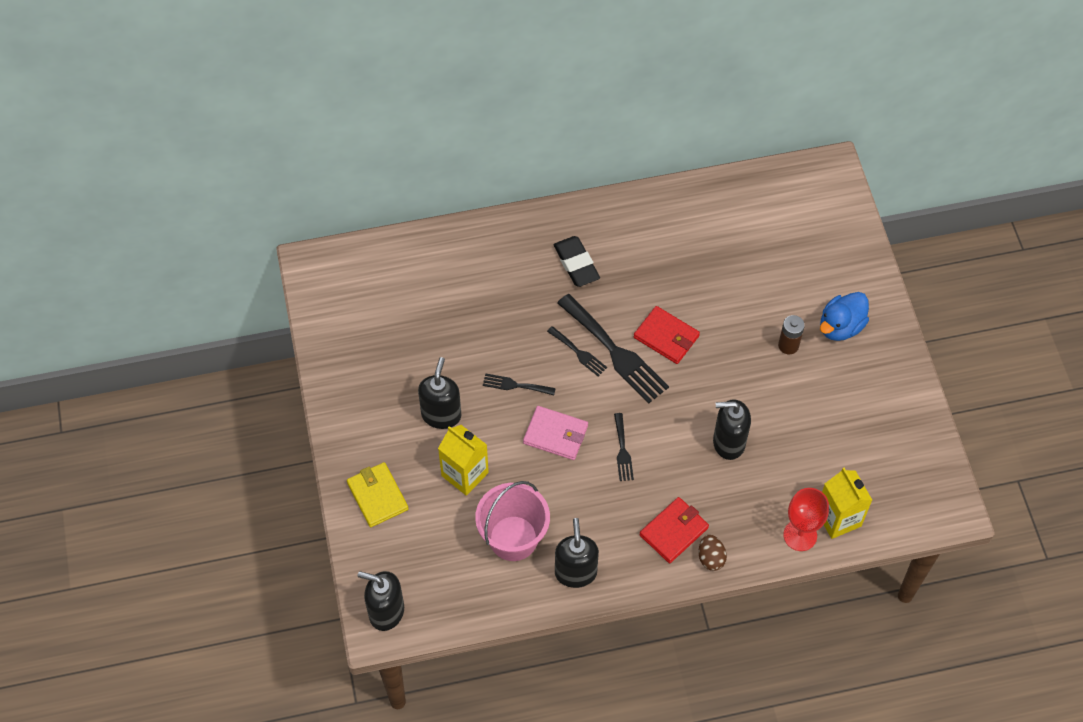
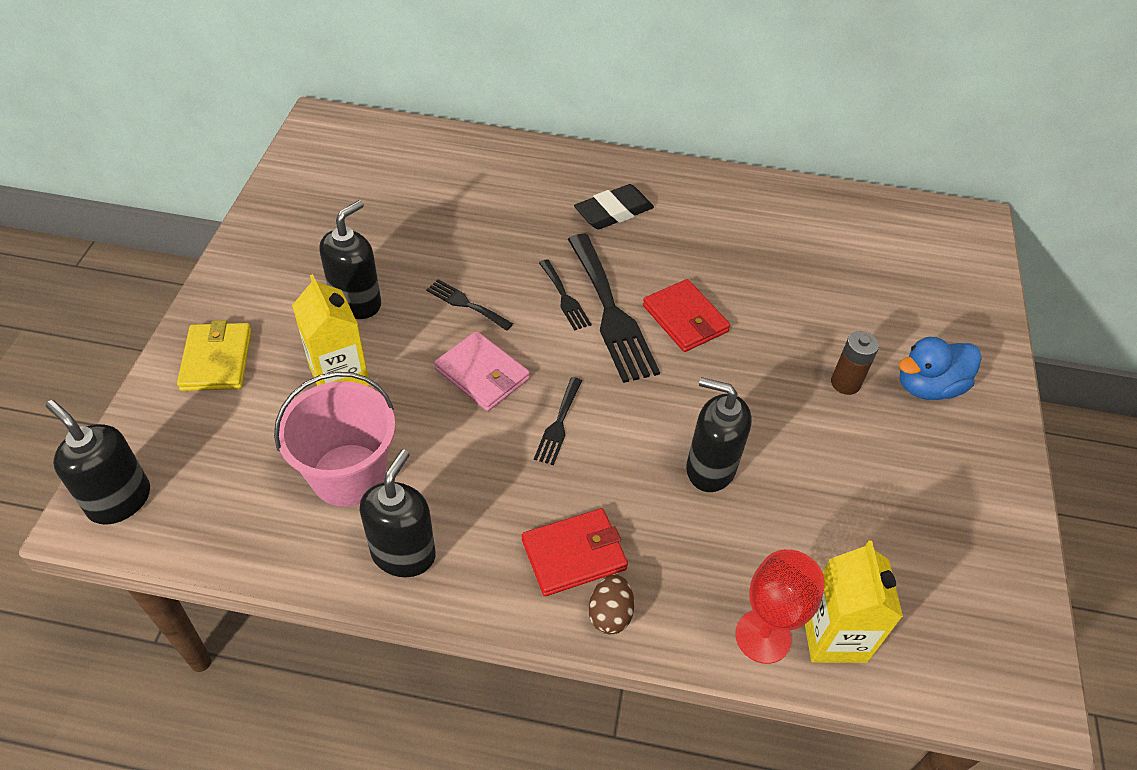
camera: 20 degrees right, 10 degrees down
(576, 264) = (613, 212): black eraser -> black eraser turned 60 degrees clockwise

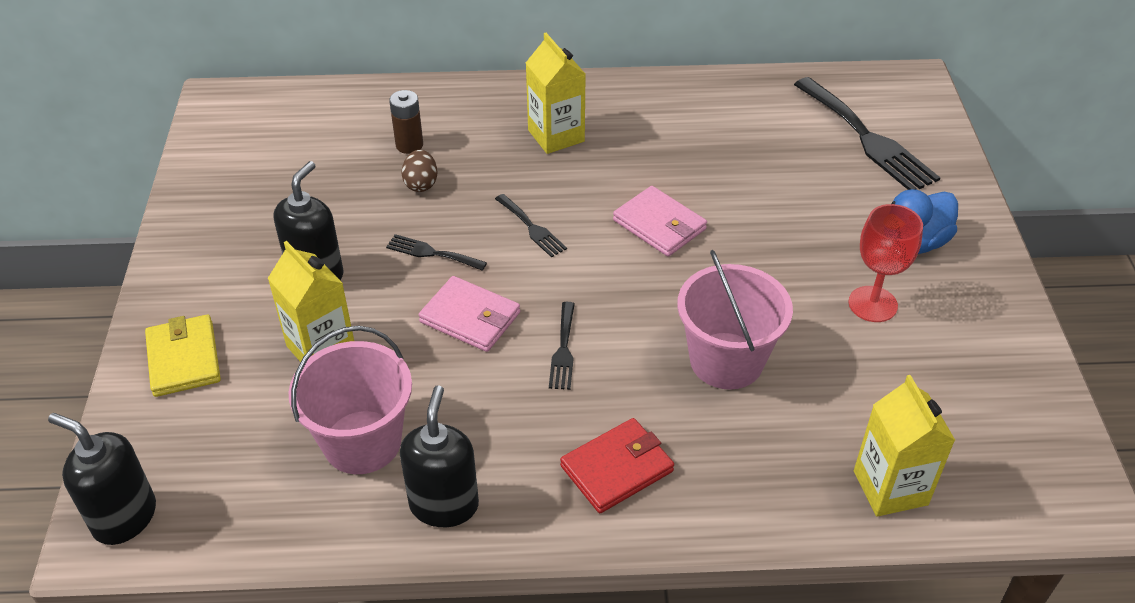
camera: 10 degrees left, 5 degrees down
(610, 614) = (669, 516): brown egg -> brown egg (421, 184)
(611, 312) = (583, 233): black fork -> black fork (867, 138)
(613, 212) = (556, 136): black eraser -> yellow carton
(685, 319) = (659, 225): red wallet -> pink wallet
(710, 468) = (726, 361): black soap dispenser -> pink bucket
(763, 636) = (823, 504): red goblet -> red goblet (872, 304)
(845, 383) = (834, 255): brown battery -> brown battery (409, 145)

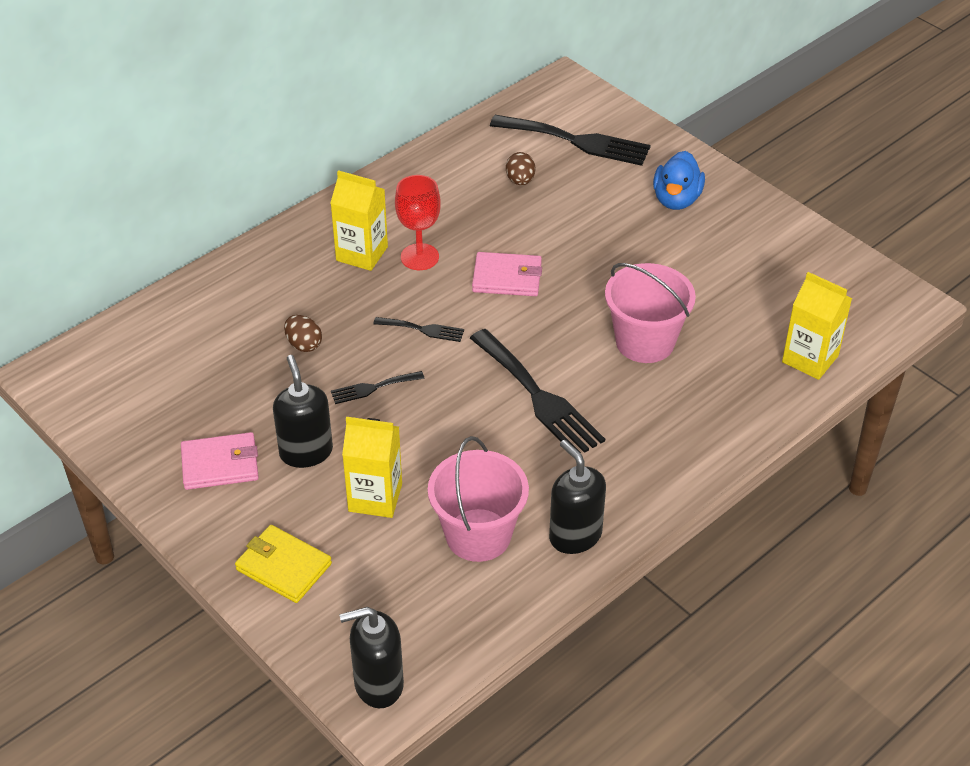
camera: 40 degrees left, 0 degrees up
(409, 145) = (258, 321): brown battery -> none
(470, 317) = (453, 414): pink wallet -> pink wallet (220, 464)
(563, 350) = (538, 397): black fork -> black fork, size x2.01
(617, 468) = (652, 446): red wallet -> none
(770, 146) = (520, 181): none -> brown egg
(872, 304) = (692, 254): red goblet -> red goblet (419, 257)

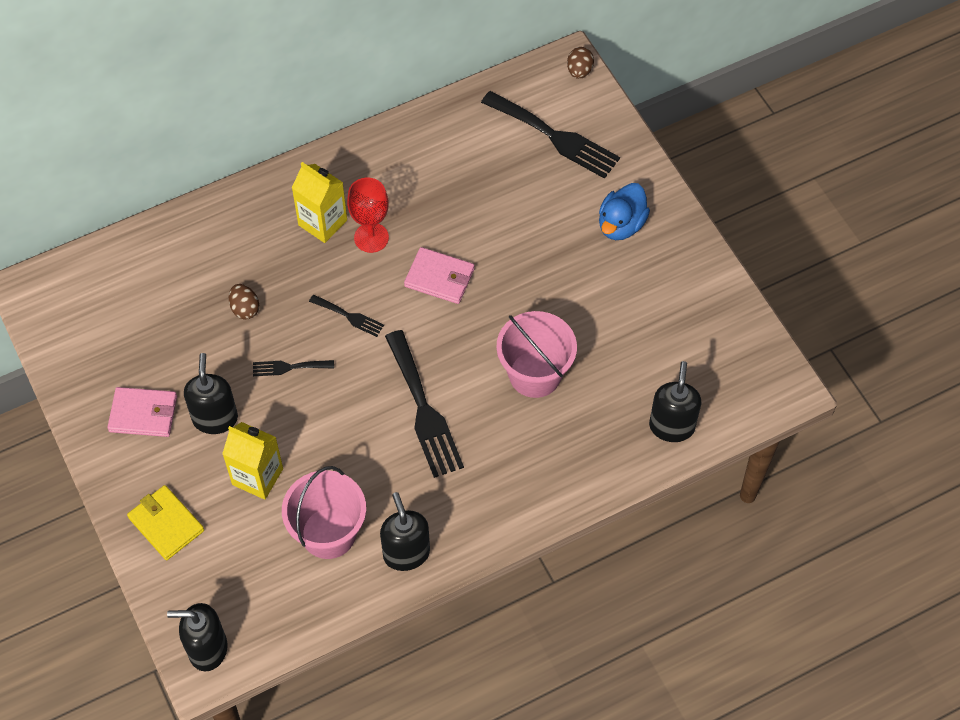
camera: 15 degrees right, 15 degrees up
(520, 181) = (488, 171): brown egg -> brown egg (579, 71)
(810, 359) = (671, 426): yellow carton -> black soap dispenser

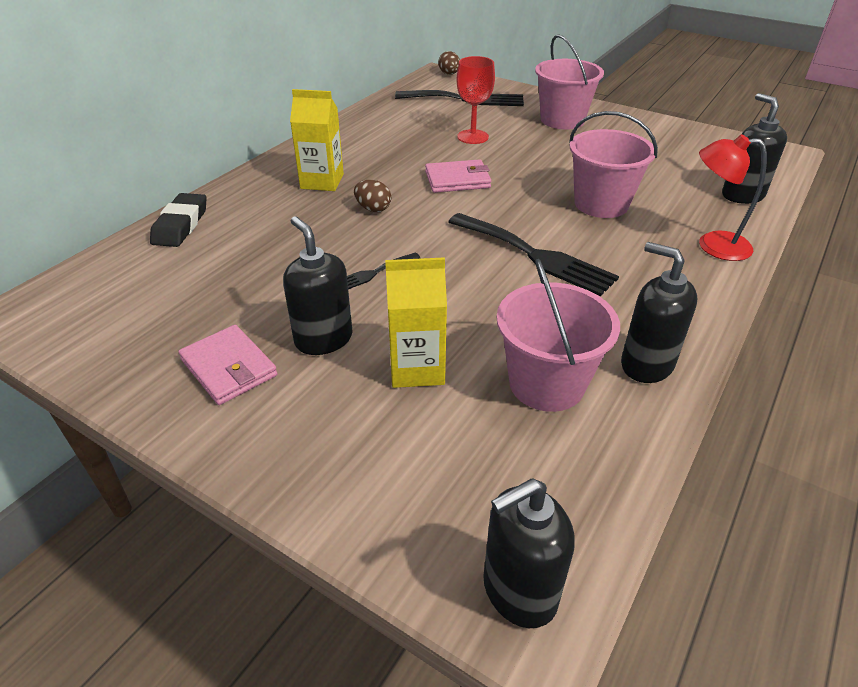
camera: 30 degrees left, 20 degrees down
(143, 414) = (229, 368): pink wallet -> pink wallet turned 75 degrees clockwise
(166, 524) = (337, 463): yellow wallet -> none
(180, 232) = (181, 225): none -> black eraser
(245, 309) = (290, 251): brown egg -> brown egg (373, 209)
(349, 316) = (401, 223): black fork -> none
(371, 237) = (374, 177): red goblet -> red goblet (472, 137)
(575, 471) = (713, 245): none -> red lamp
(621, 225) = (562, 120): blue duck -> pink bucket

